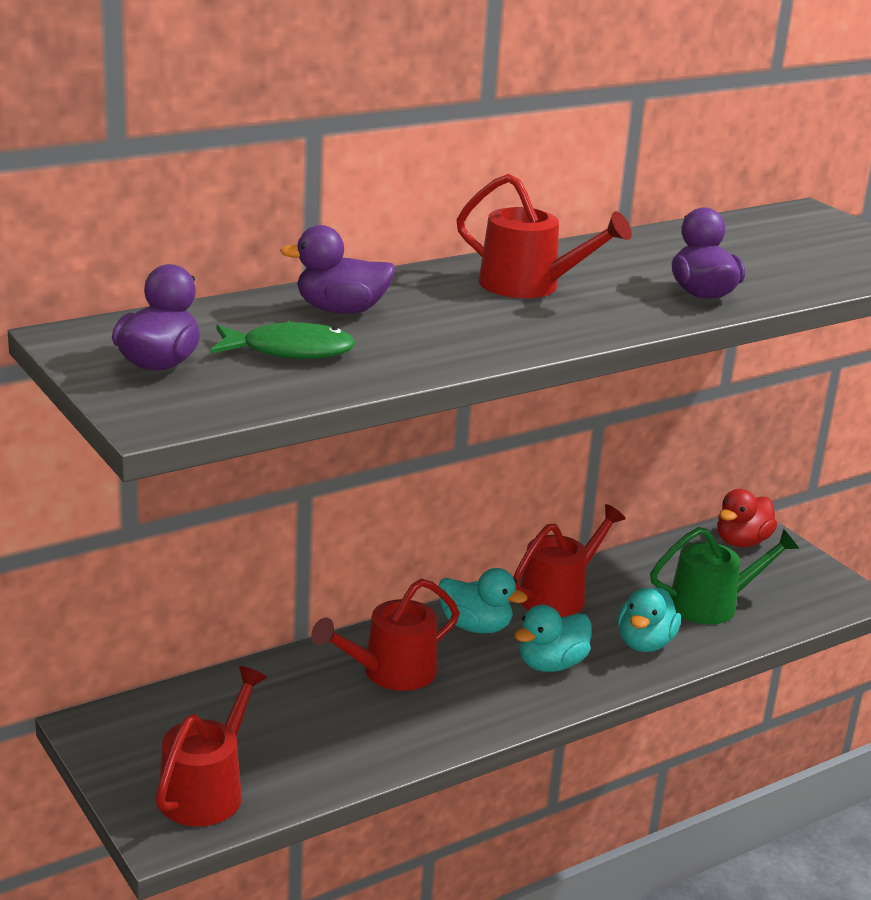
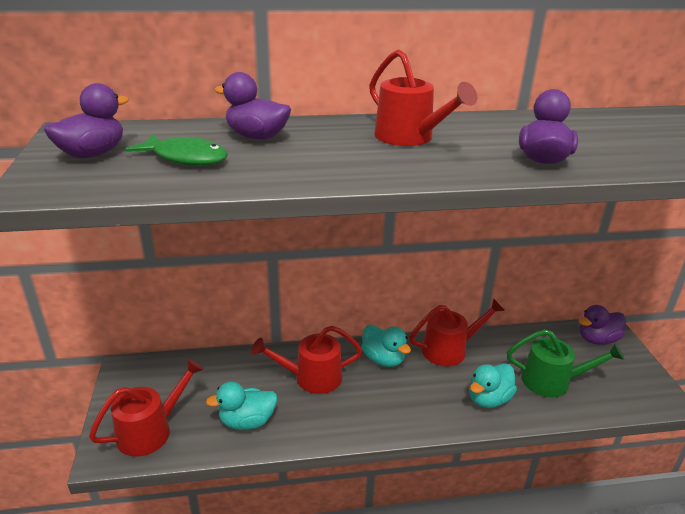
camera: 25 degrees right, 5 degrees up
(551, 664) = (415, 398): turquoise duck -> turquoise duck (247, 421)
(741, 542) = (597, 339): red duck -> purple duck

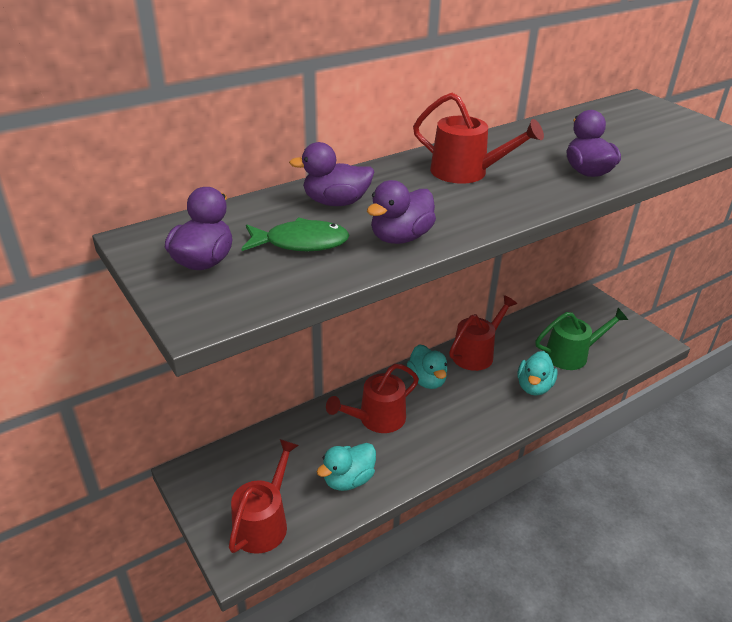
camera: 25 degrees left, 5 degrees up
(383, 359) = (427, 380): turquoise duck -> turquoise duck turned 45 degrees clockwise
(597, 339) = (583, 307): purple duck -> purple duck (400, 237)

